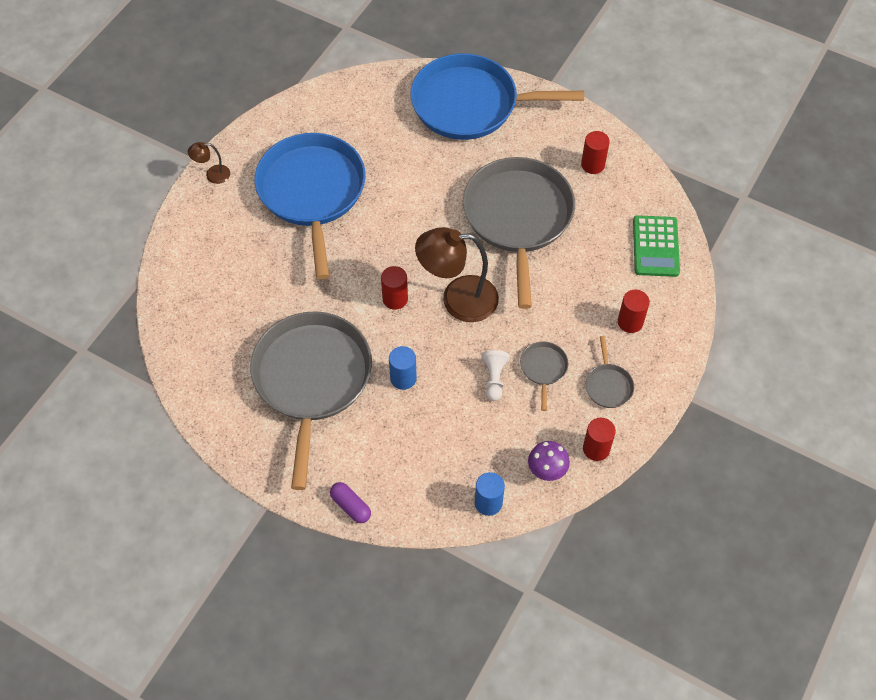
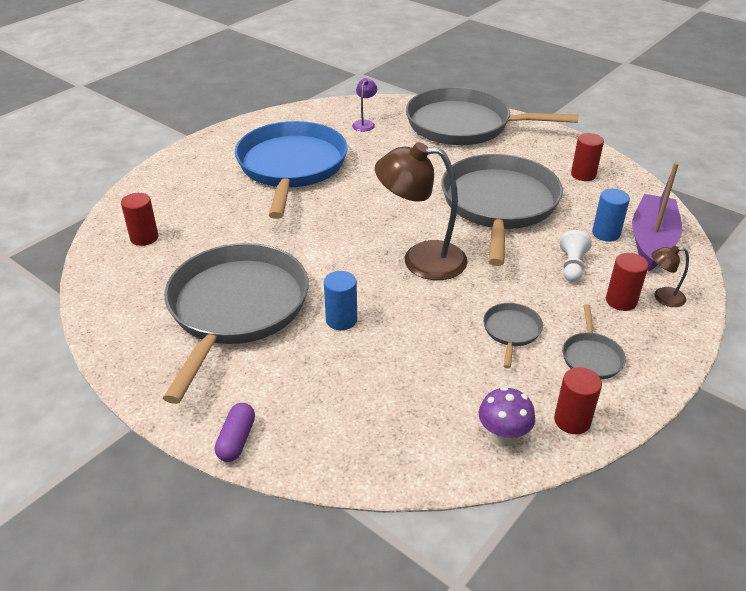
camera: 10 degrees right, 20 degrees down
(212, 175) = (200, 147): brown lamp -> brown lamp (662, 297)
(351, 506) = (236, 440): purple capsule -> purple capsule turned 45 degrees clockwise
(370, 115) = (364, 123): none -> purple lamp
(395, 299) = (351, 252): red cylinder -> red cylinder (144, 238)
(470, 104) = (464, 125): blue pan -> grey pan
(488, 503) = (418, 462): blue cylinder -> blue cylinder (606, 233)
(494, 378) = (449, 333): white pawn -> white pawn (572, 266)
(655, 246) = (652, 241): green calculator -> purple boat

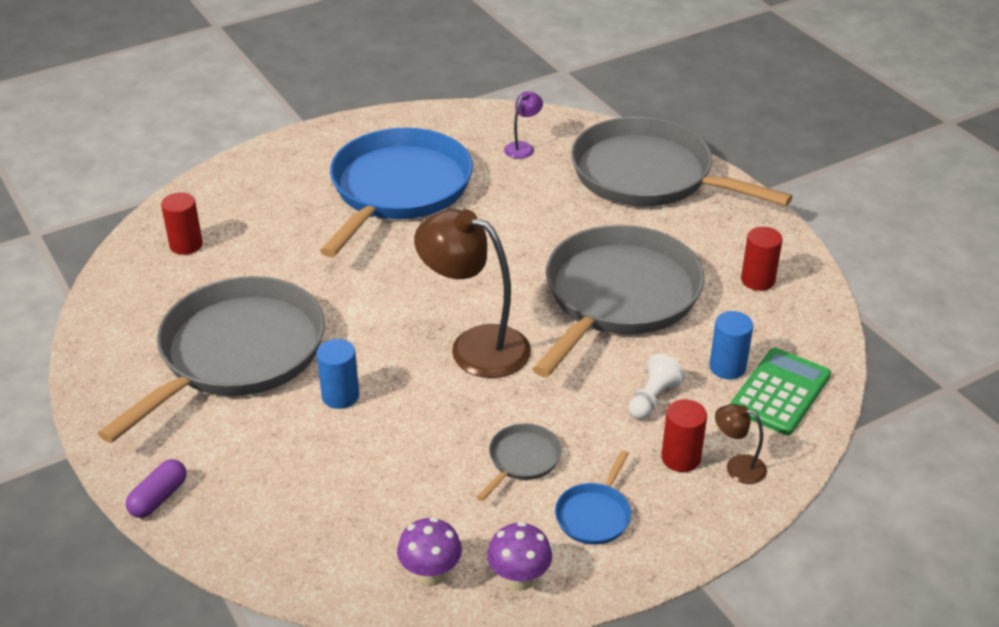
camera: 20 degrees right, 0 degrees up
(572, 420) = (519, 579): red cylinder -> purple mushroom
(591, 357) = (594, 515): grey pan -> blue pan
(652, 241) = (780, 392): purple boat -> green calculator

